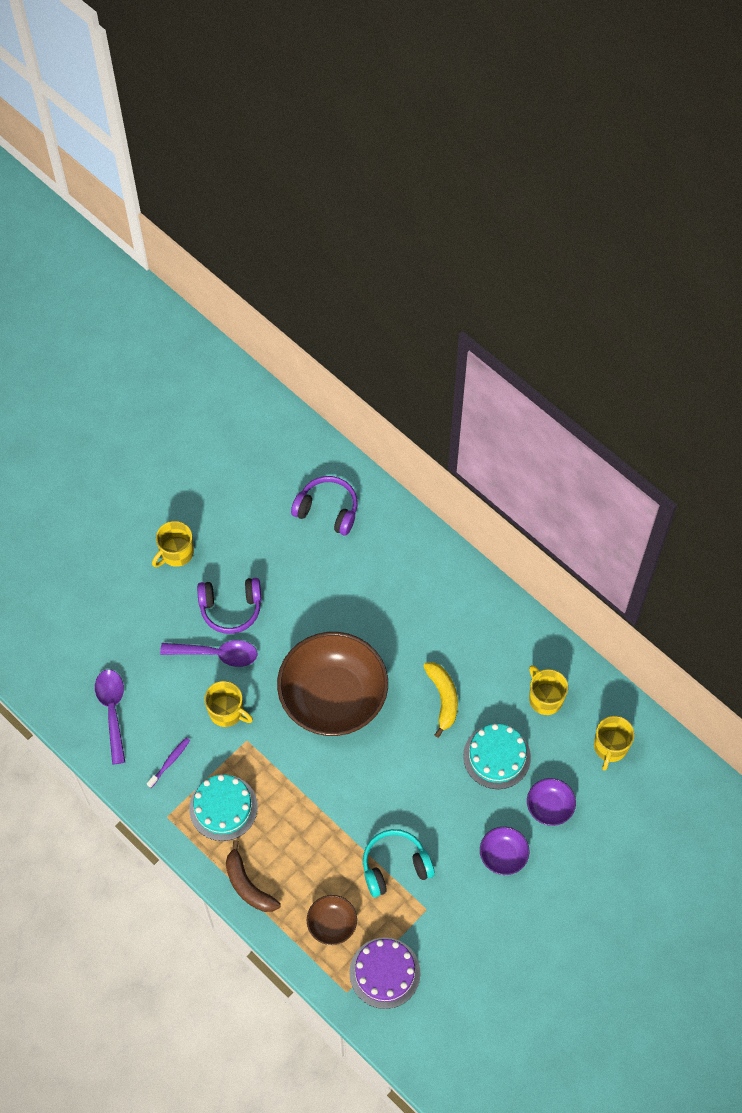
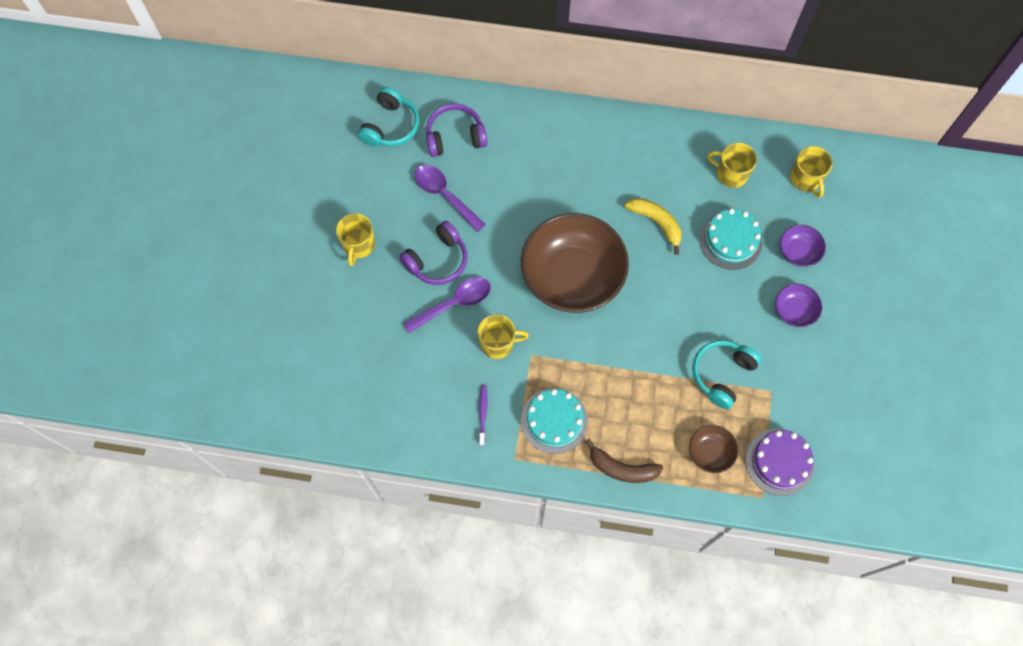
camera: 35 degrees left, 5 degrees up
(112, 711) = (403, 404): purple spoon -> purple spoon (444, 195)
(280, 466) = (391, 126): none -> turquoise headphones

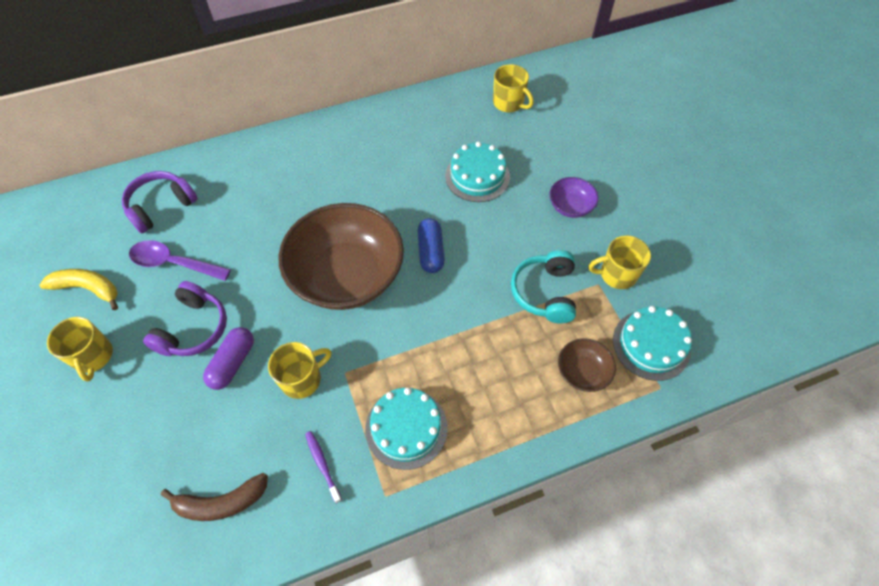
camera: 30 degrees left, 10 degrees down
(391, 126) = (86, 226): turquoise headphones -> none
(454, 303) = (233, 363): purple spoon -> purple capsule
(621, 468) = (506, 439): brown banana -> brown banana (221, 502)
(650, 290) = (431, 252): none -> blue capsule
(656, 223) = (402, 193): yellow banana -> yellow banana (88, 289)
(730, 174) = (443, 126): yellow mug -> yellow mug (617, 274)
(779, 462) = (651, 344): purple cake -> turquoise cake
(798, 252) = (541, 159): purple bowl -> none

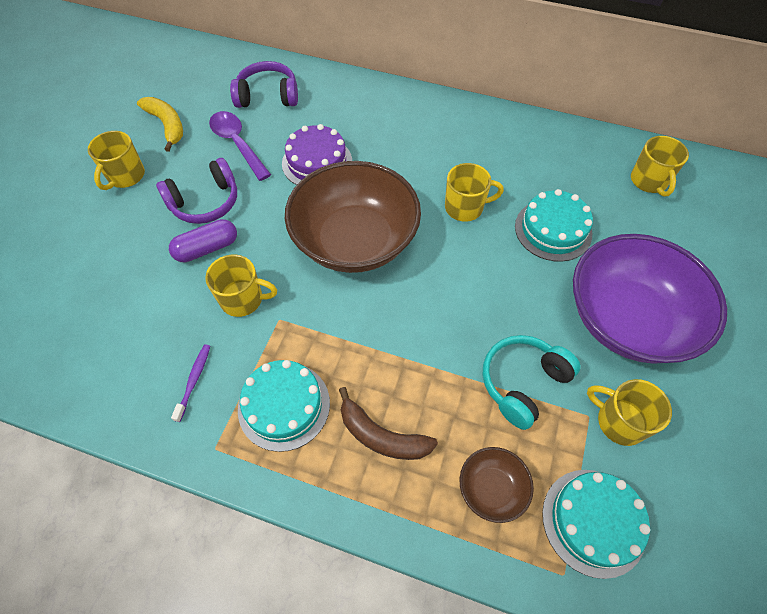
camera: 40 degrees right, 0 degrees up
(221, 502) = (101, 349): brown banana -> brown banana (381, 435)
(259, 235) = (317, 162): none -> purple cake
(405, 198) = (465, 207): none -> yellow mug
(431, 252) = (446, 269): blue capsule -> none
(570, 206) = (627, 319): purple bowl -> purple bowl, size x2.29

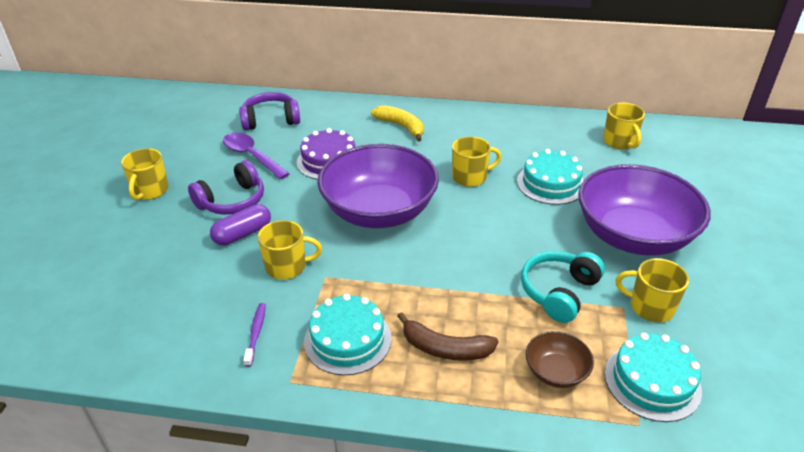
camera: 10 degrees left, 20 degrees down
(167, 125) = (181, 150): yellow banana -> yellow banana (401, 127)
(355, 240) = (379, 211): brown bowl -> purple bowl

